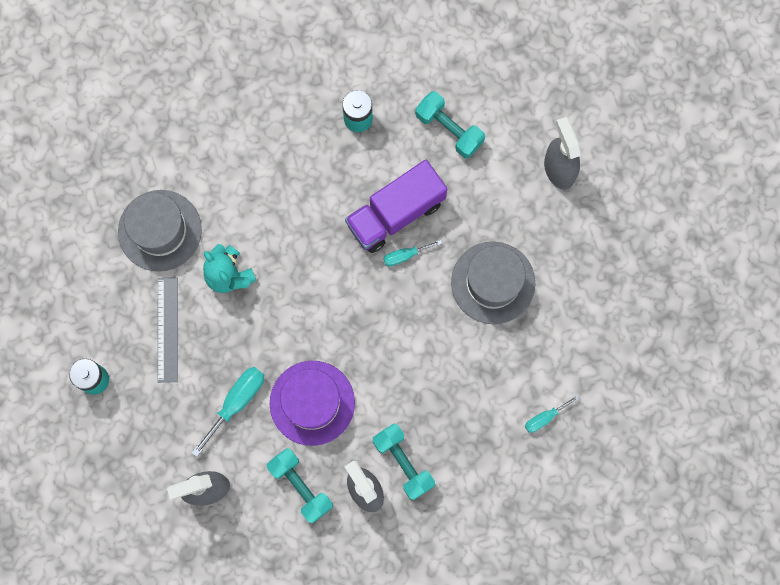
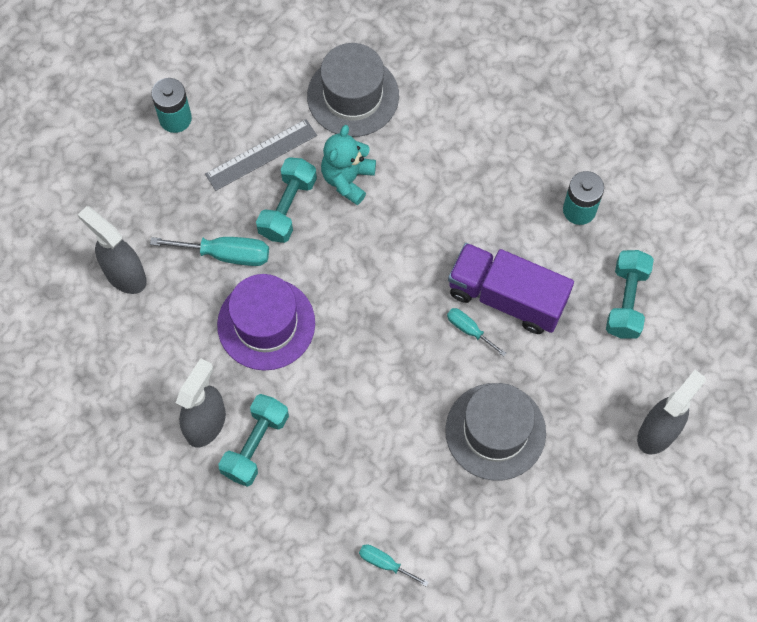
camera: 60 degrees right, 10 degrees down
(300, 486) = (176, 359): turquoise dumbbell -> turquoise dumbbell (287, 207)

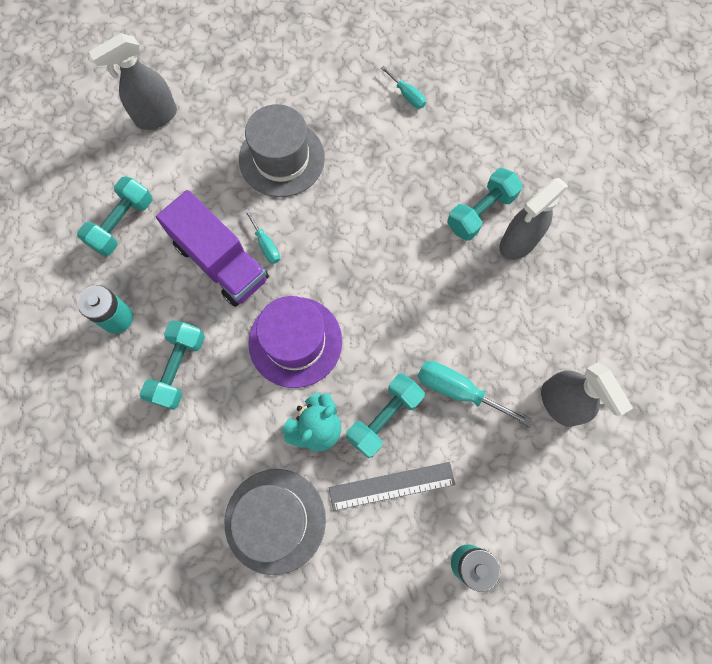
camera: 160 degrees left, 5 degrees up
(266, 324) = (440, 310): purple hat -> purple hat (295, 342)
(497, 185) = (178, 368): none -> turquoise dumbbell

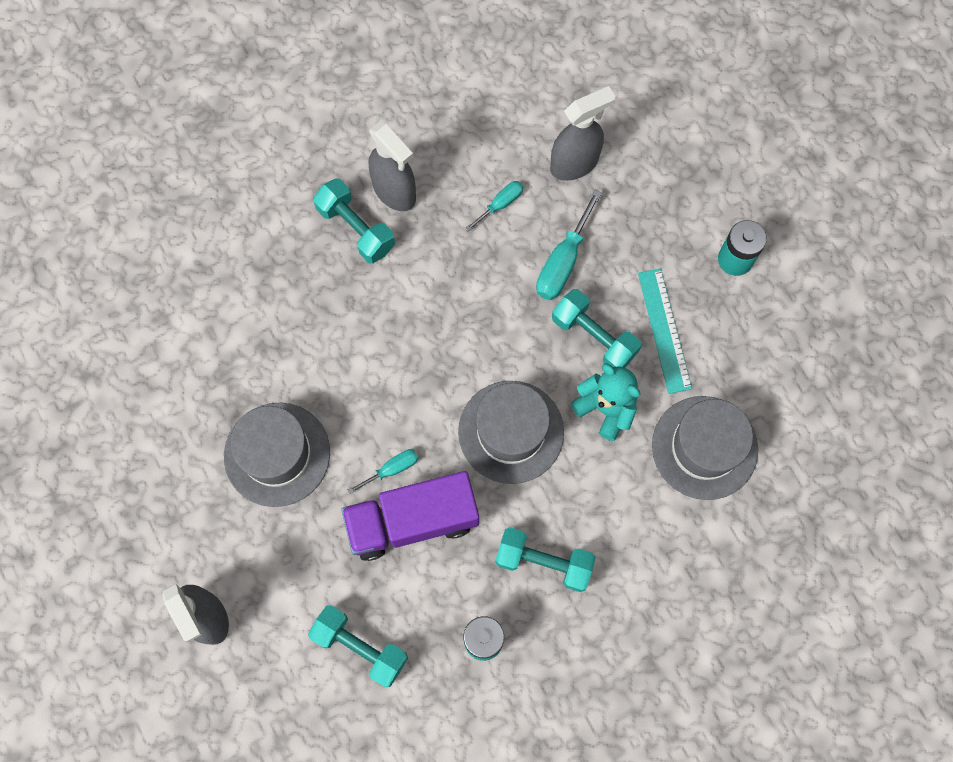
camera: 90 degrees left, 0 degrees up
(221, 261) = (412, 521): purple truck -> purple truck turned 150 degrees counterclockwise
(295, 342) = (511, 432): purple hat -> grey hat
(392, 486) = (664, 330): grey ruler -> turquoise ruler
(407, 95) = (196, 305): turquoise screwdriver -> turquoise screwdriver (500, 204)

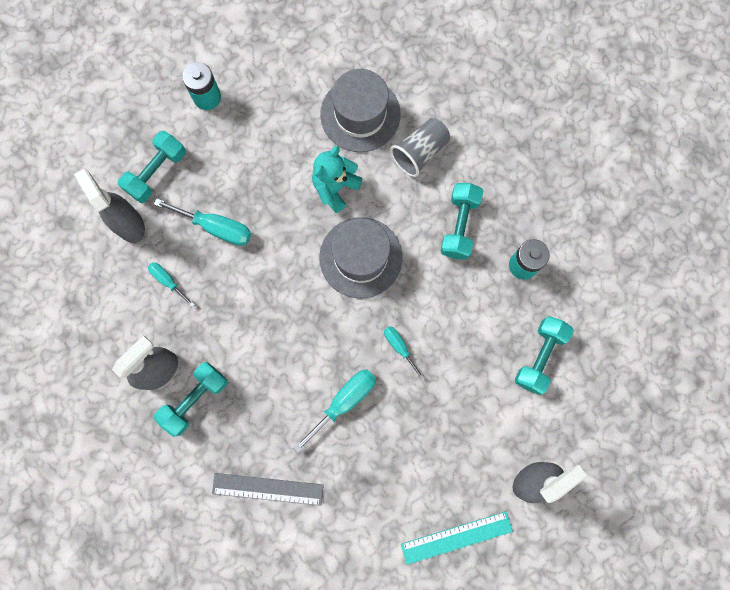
camera: 95 degrees left, 5 degrees up
(243, 303) = (267, 489): none -> grey ruler
(277, 454) = (396, 442): grey hat -> none
(333, 397) = (344, 402): none -> turquoise screwdriver
(412, 521) = (439, 327): purple truck -> none
(594, 337) = (278, 199): turquoise dumbbell -> turquoise dumbbell (156, 172)
(647, 520) = (420, 152): none -> grey cup
(664, 330) = (269, 147): turquoise ruler -> turquoise ruler (456, 537)

